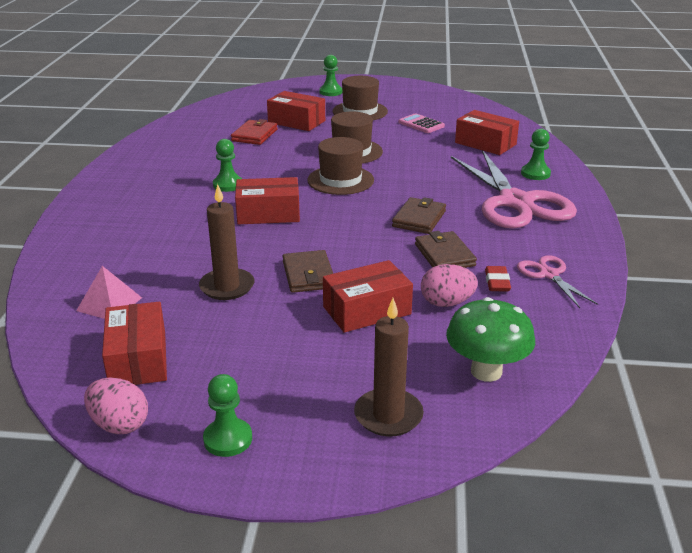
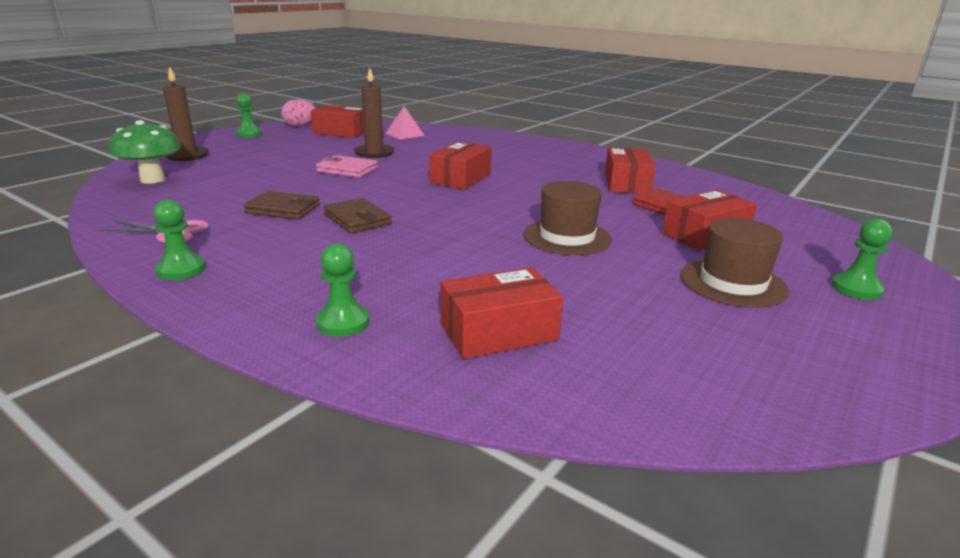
camera: 120 degrees right, 5 degrees down
(228, 185) = (538, 178): green pawn -> green pawn (181, 270)
(308, 275) = (347, 170): brown wallet -> pink wallet
(340, 180) = (492, 213): brown hat -> none
(366, 310) = (275, 172): red box -> red box (627, 183)
(421, 124) = (636, 310): pink calculator -> none
(446, 303) = (229, 191): pink egg -> none
(497, 282) = (210, 212): red eraser -> none
(516, 202) = (300, 274): pink scissors -> none

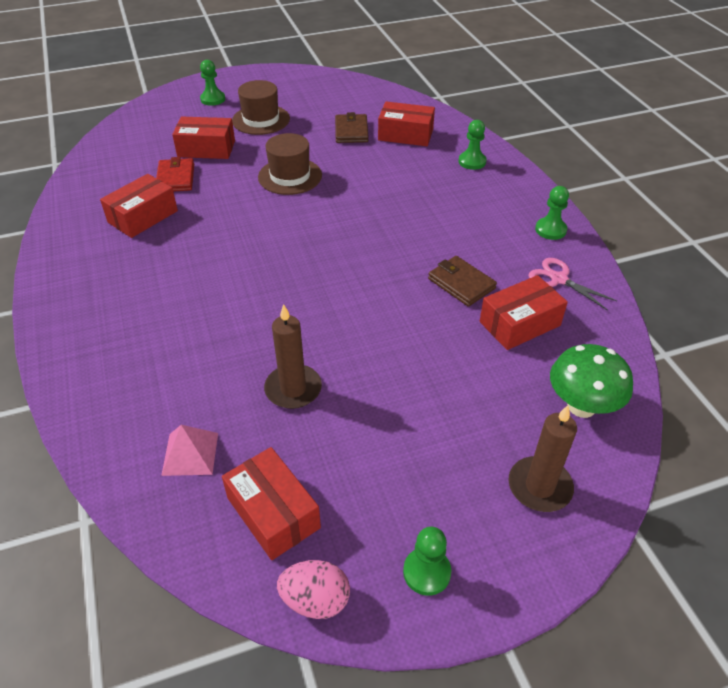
camera: 145 degrees left, 20 degrees up
(347, 170) = (359, 347): pink wallet -> none
(357, 219) = (410, 246): brown wallet -> brown wallet (351, 131)
(461, 178) = (266, 281): red box -> red box (519, 323)

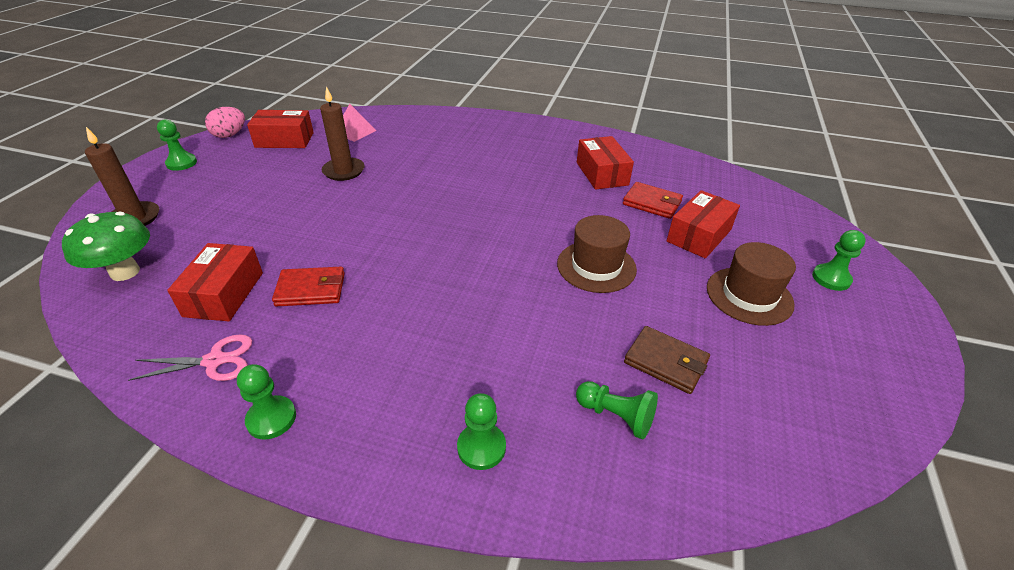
camera: 125 degrees right, 5 degrees down
(405, 135) = (616, 416): red box -> green pawn
(461, 283) = (311, 289): brown wallet -> red wallet

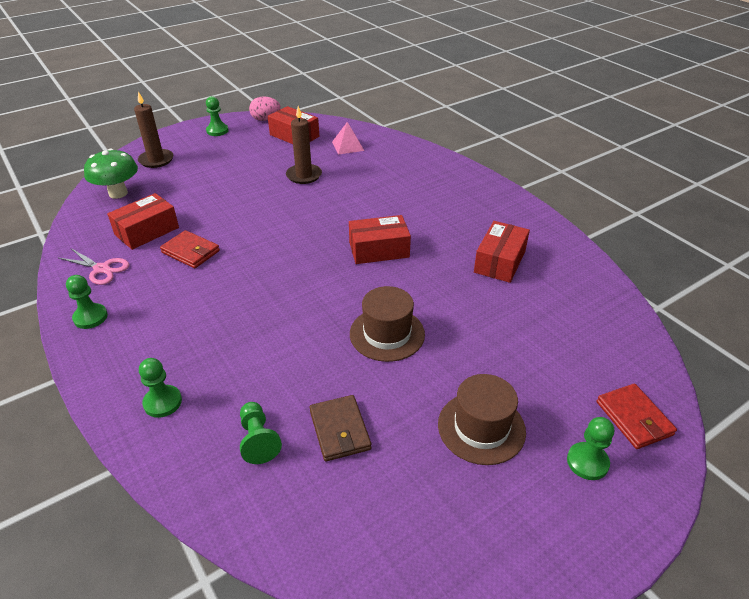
camera: 40 degrees right, 0 degrees up
(652, 203) = (509, 308): red wallet -> red wallet (634, 418)
(699, 235) = (511, 356): red box -> red box (379, 250)

